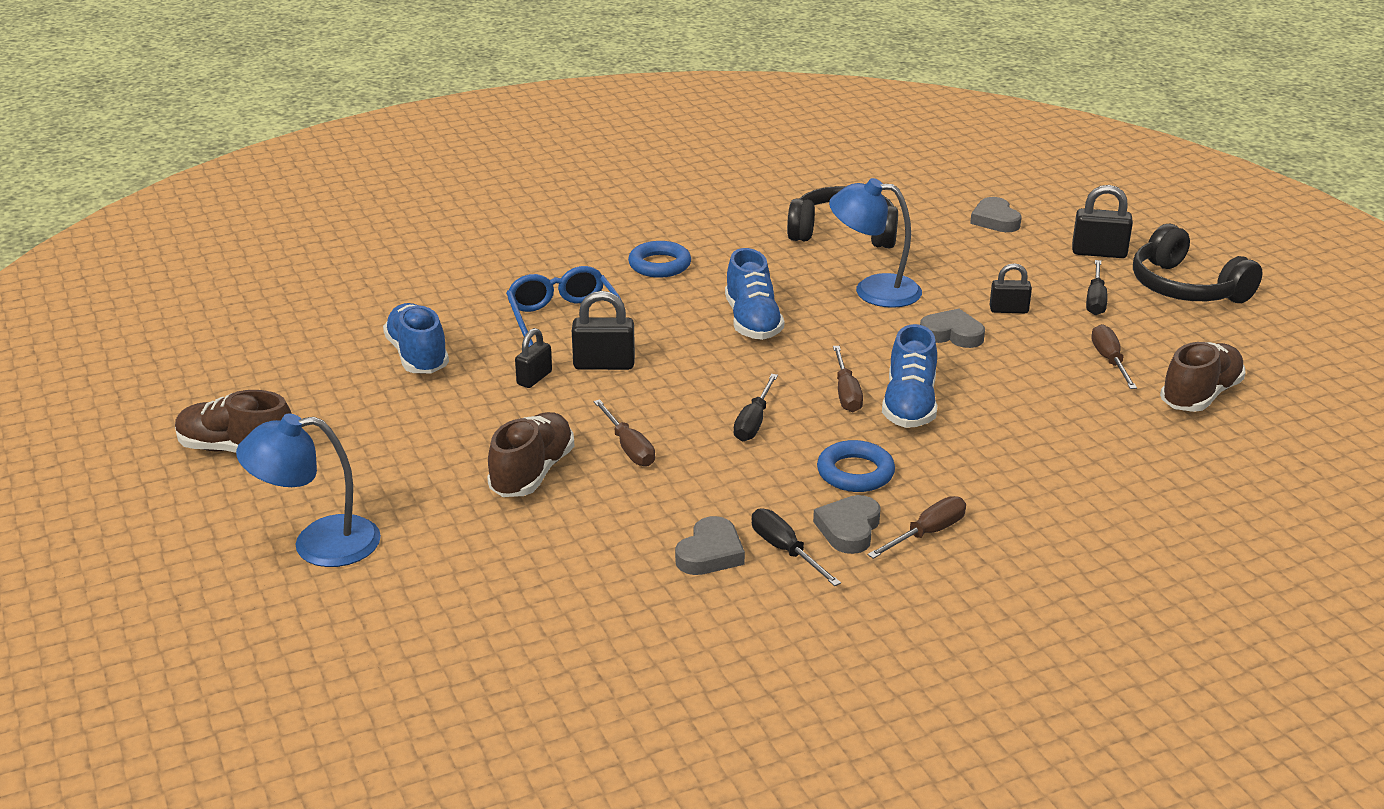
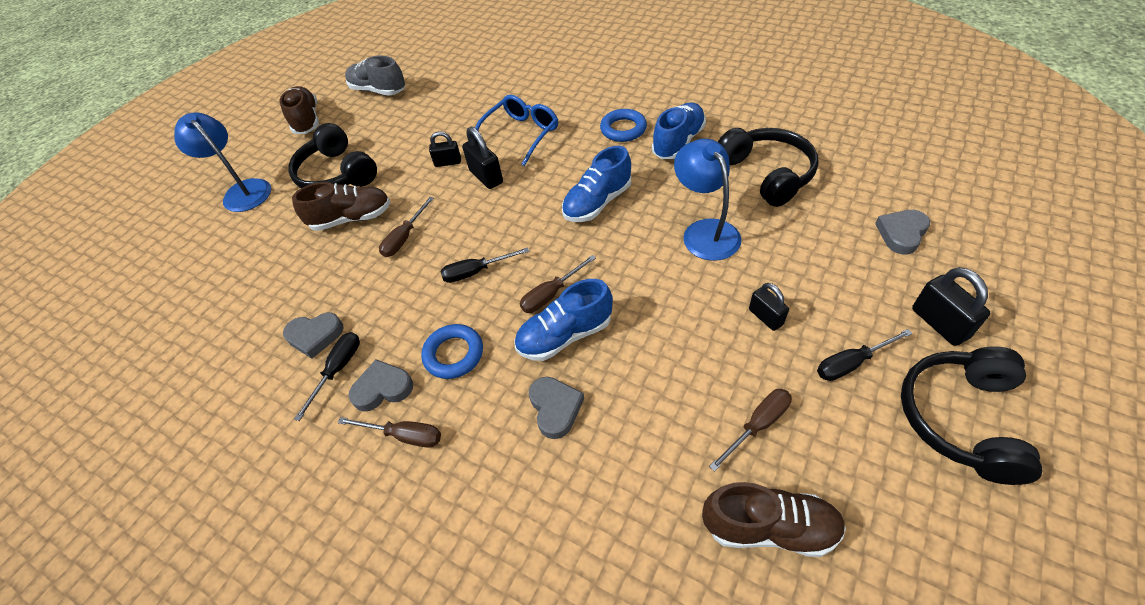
camera: 60 degrees right, 20 degrees up
(276, 376) = (378, 90): none -> grey shoe
(417, 459) = (337, 174): none -> black headphones
(418, 356) = (434, 115): blue shoe -> blue shoe (678, 142)
(952, 334) = (690, 304): grey heart -> grey heart (555, 408)

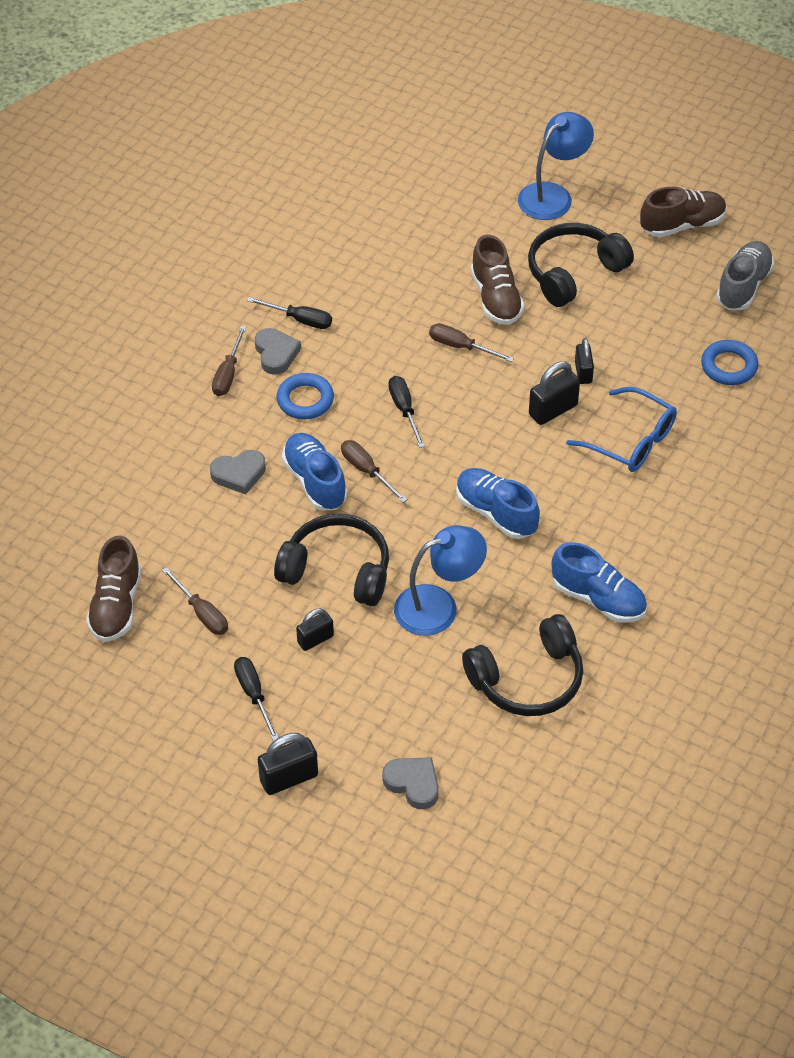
camera: 85 degrees right, 0 degrees up
(315, 336) = (340, 297): grey heart -> none
(623, 129) = (631, 544): blue ring -> blue ring (729, 366)
(961, 418) = (187, 759): black headphones -> black headphones (337, 570)

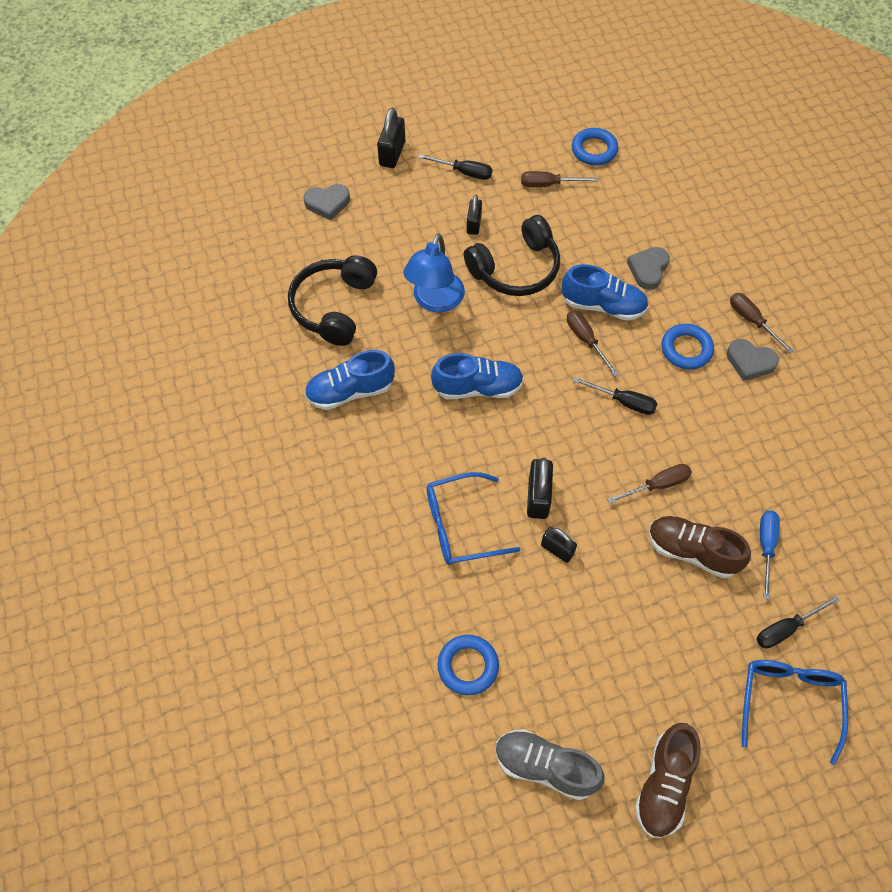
camera: 130 degrees right, 10 degrees up
(116, 605) = (594, 150): brown shoe -> blue ring
(300, 320) = (775, 400): black screwdriver -> black screwdriver (786, 629)
(366, 471) = (586, 340): brown screwdriver -> brown screwdriver turned 120 degrees counterclockwise
(445, 261) = (766, 547): none -> blue screwdriver
(553, 195) = (789, 702): blue lamp -> blue glasses
(574, 272) = (675, 636): black headphones -> none
(743, 286) = (545, 767): grey shoe -> grey shoe turned 135 degrees clockwise

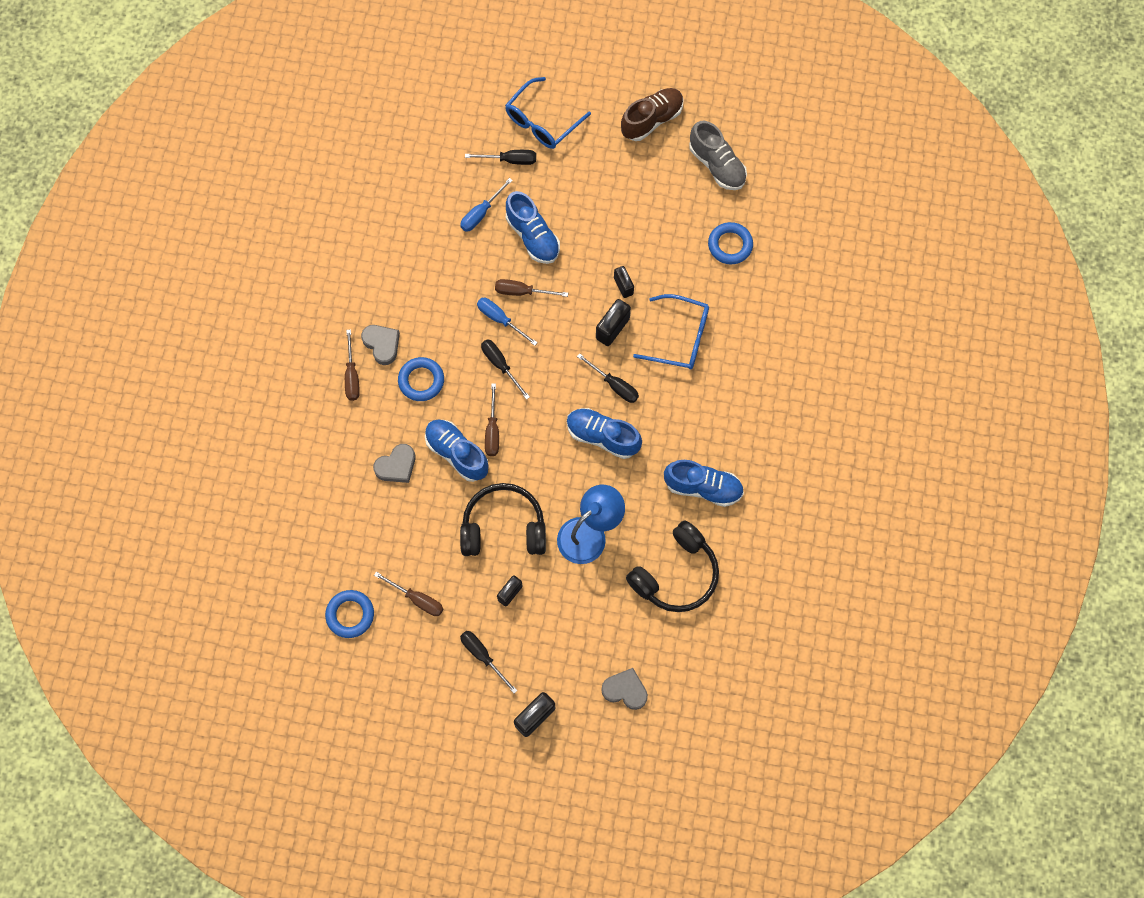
camera: 150 degrees left, 10 degrees up
(498, 441) = (614, 385): none -> black screwdriver
(657, 445) = (500, 319): none -> blue screwdriver
(692, 551) = (533, 236): brown shoe -> blue shoe

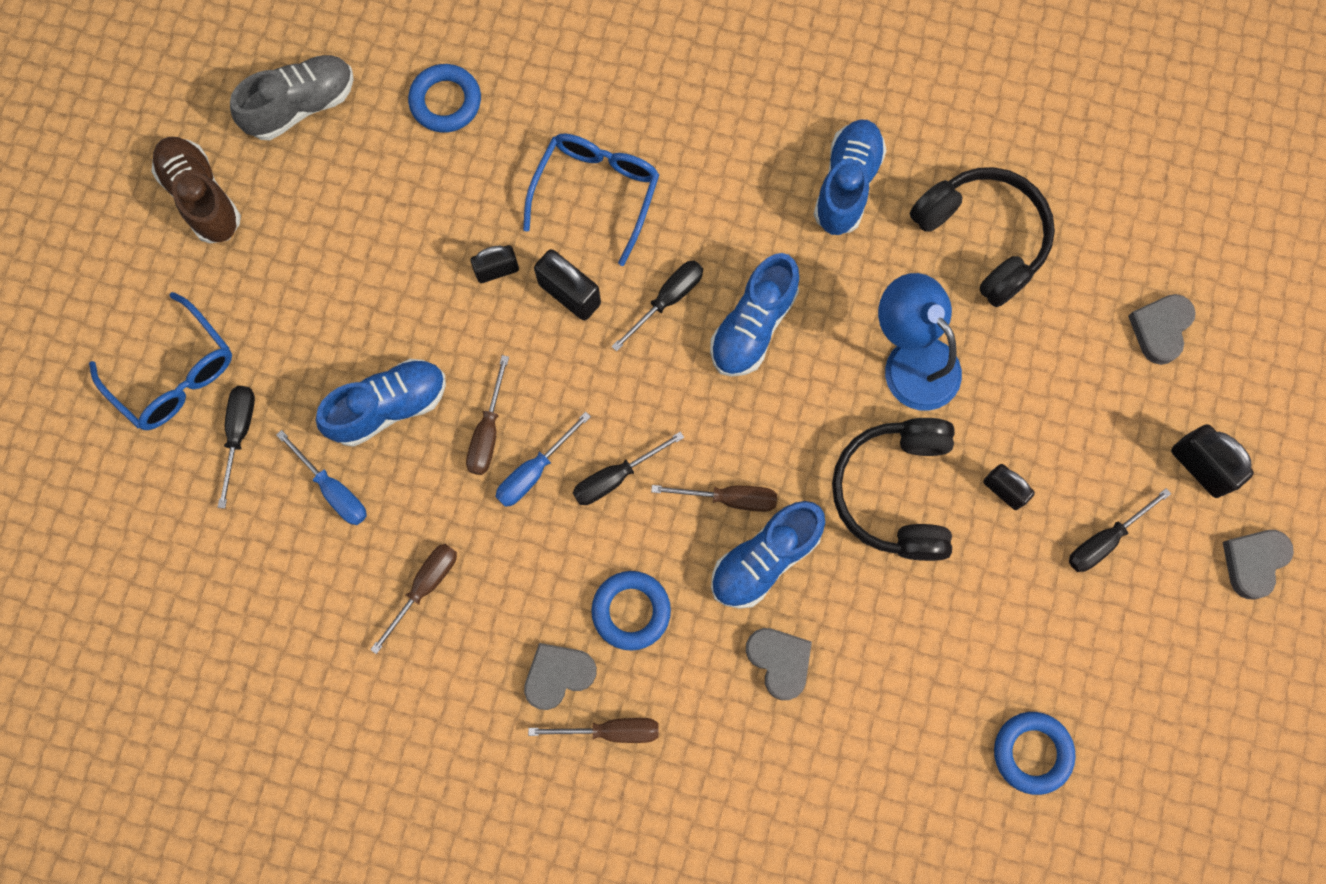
camera: 85 degrees left, 5 degrees up
(417, 599) = (1009, 639): brown screwdriver -> brown screwdriver (425, 587)
(475, 750) = (1253, 562): none -> grey heart

